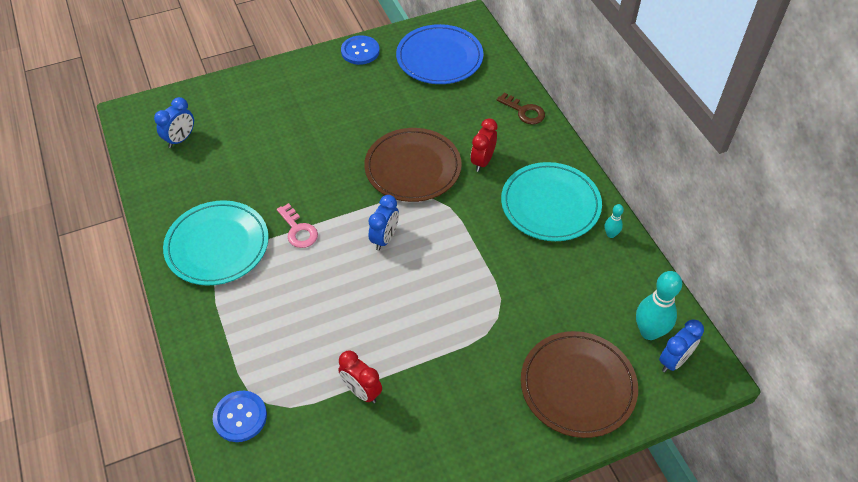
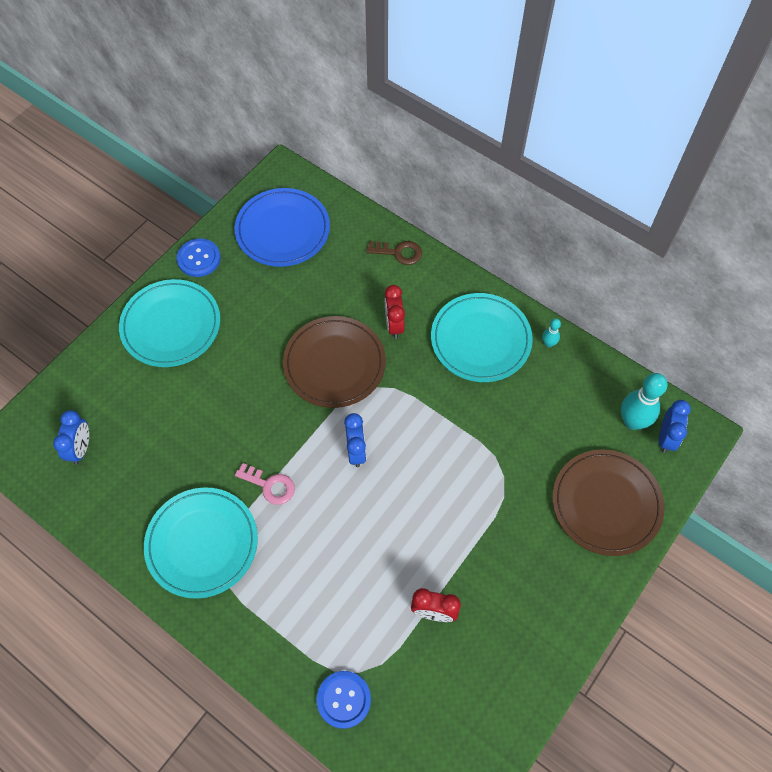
camera: 30 degrees left, 10 degrees up
(306, 87) = (171, 325): none -> turquoise plate

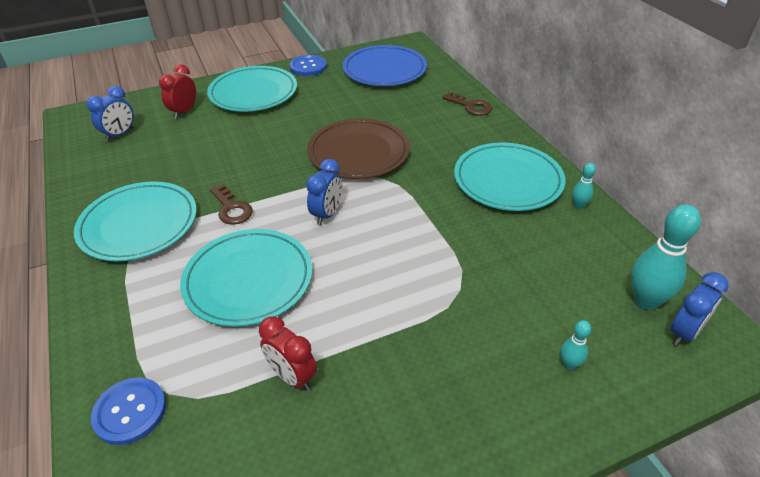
camera: 30 degrees right, 20 degrees down
(270, 485) = (231, 209): pink key -> brown key
(341, 550) = (248, 280): none -> turquoise plate
(394, 325) = (431, 146): red clock -> red clock (184, 112)
(606, 503) = (569, 364): brown plate -> turquoise bowling pin

